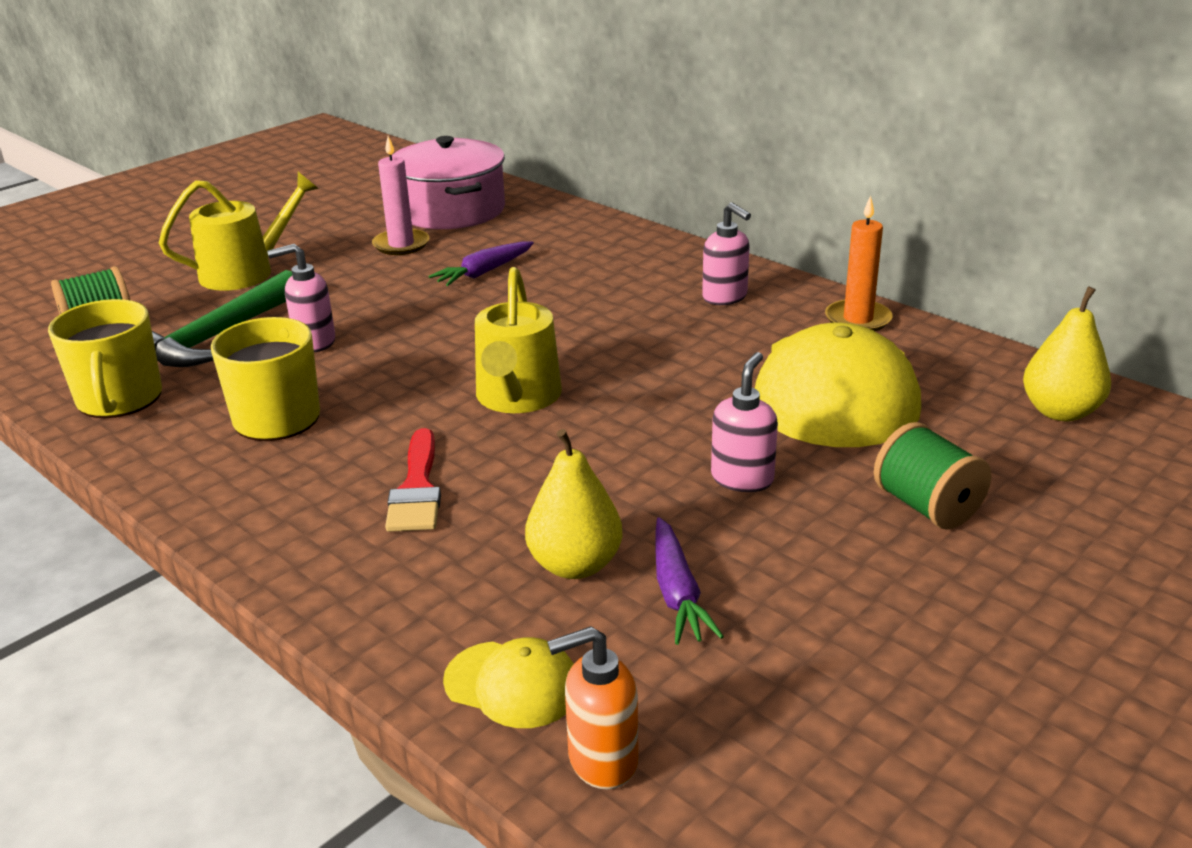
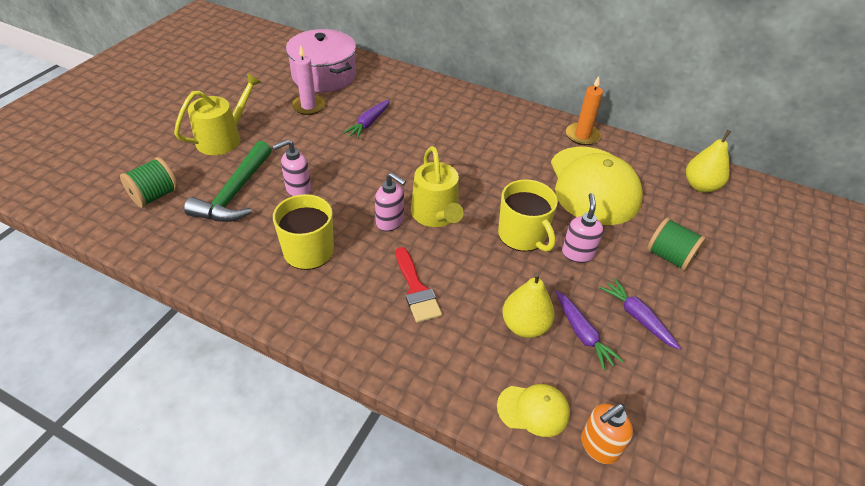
camera: 20 degrees left, 15 degrees up
(119, 399) = (202, 251): yellow mug -> yellow mug (522, 236)
(725, 297) = (509, 128): pink soap dispenser -> pink soap dispenser (390, 222)
(803, 585) = (637, 317): none -> purple carrot

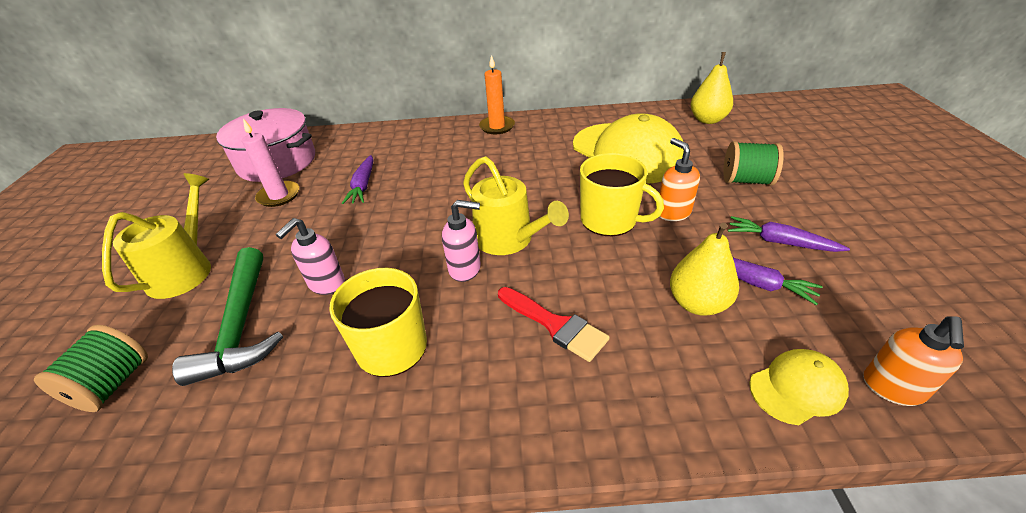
camera: 25 degrees left, 5 degrees down
(577, 253) = (673, 212): pink soap dispenser -> orange soap dispenser
(582, 136) = (578, 120): orange candle -> orange candle (497, 127)

